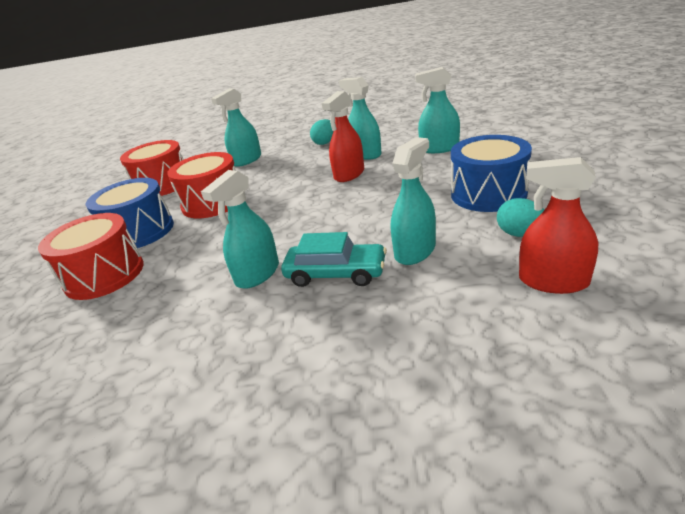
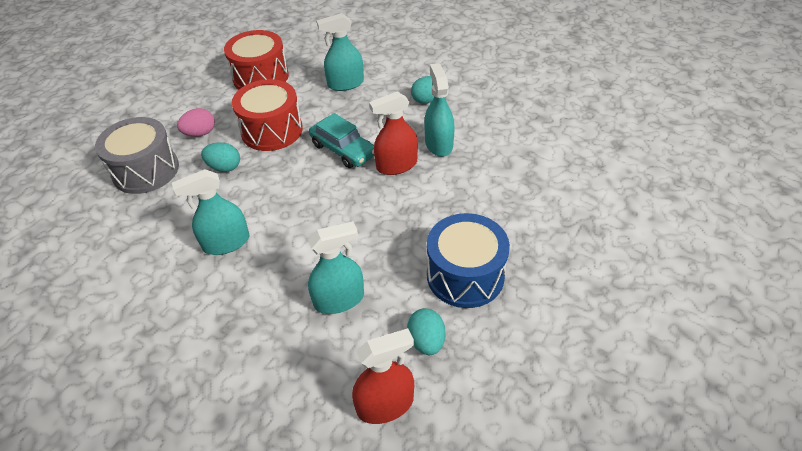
camera: 30 degrees right, 15 degrees up
(104, 275) = (146, 170): red drum -> grey drum
(140, 231) = (200, 133): blue drum -> pink egg
(193, 237) = (224, 167): none -> turquoise egg
(336, 273) = (269, 282): turquoise car -> turquoise car (343, 150)
(439, 148) = (505, 181): turquoise spray bottle -> none
(553, 281) = (385, 404): red spray bottle -> red spray bottle turned 105 degrees clockwise

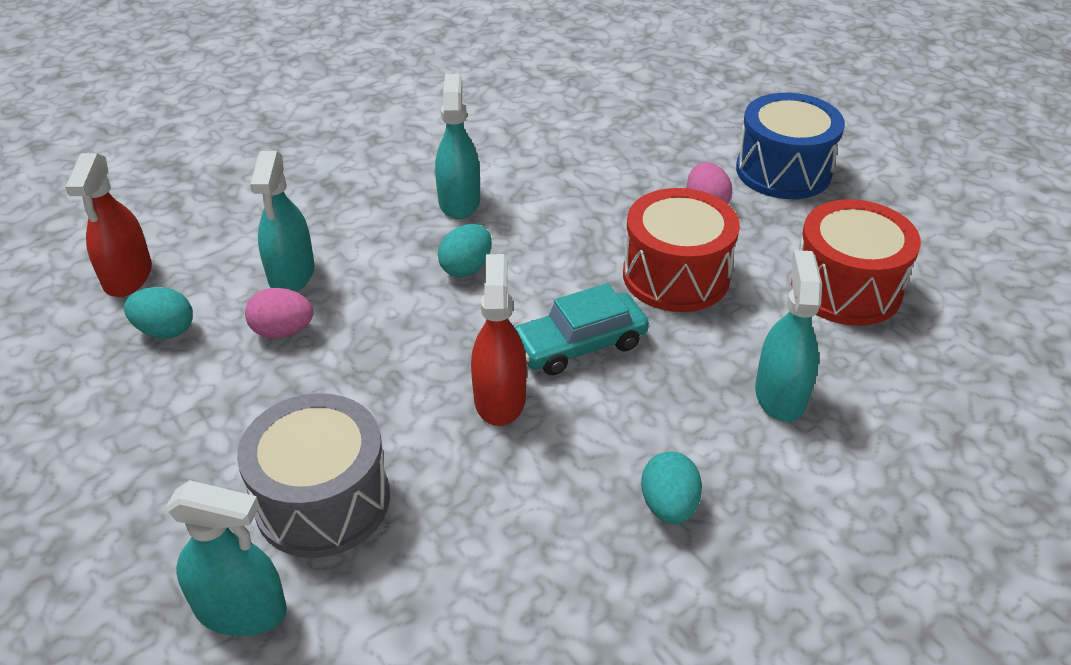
camera: 110 degrees right, 5 degrees down
(146, 170) = (645, 154): grey drum -> grey drum (323, 501)
(224, 167) = (610, 218): turquoise egg -> turquoise egg (466, 268)
(395, 276) = (283, 331): none -> pink egg
(438, 144) = (520, 474): turquoise spray bottle -> turquoise spray bottle (241, 610)
(465, 275) = (221, 402): blue drum -> blue drum (783, 171)

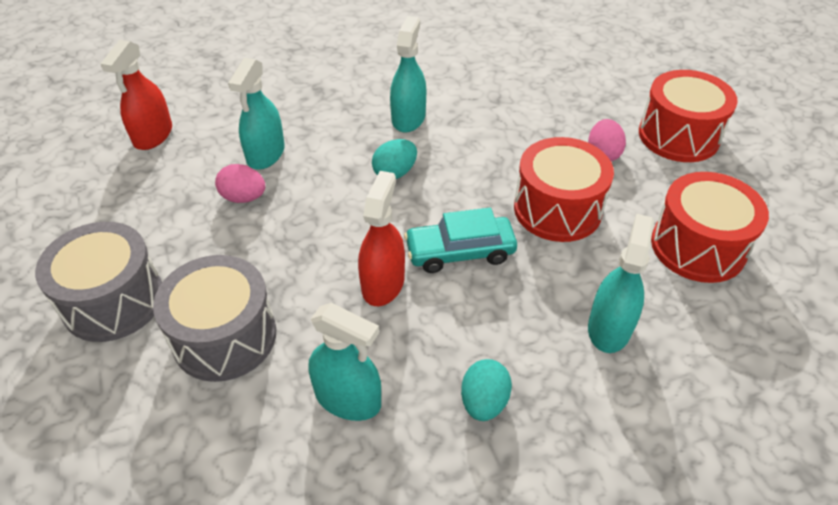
camera: 15 degrees right, 5 degrees up
(155, 489) = (113, 301): none -> grey drum
(165, 330) = (163, 181): turquoise egg -> none
(241, 610) = (137, 408): turquoise spray bottle -> turquoise spray bottle (348, 398)
(783, 171) = (678, 136): blue drum -> red drum

